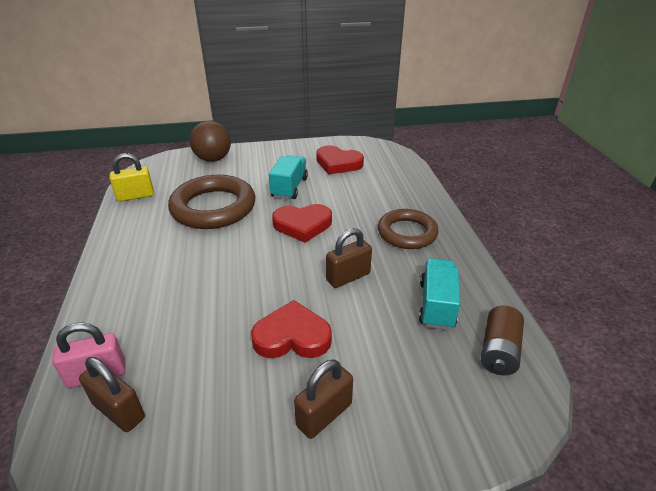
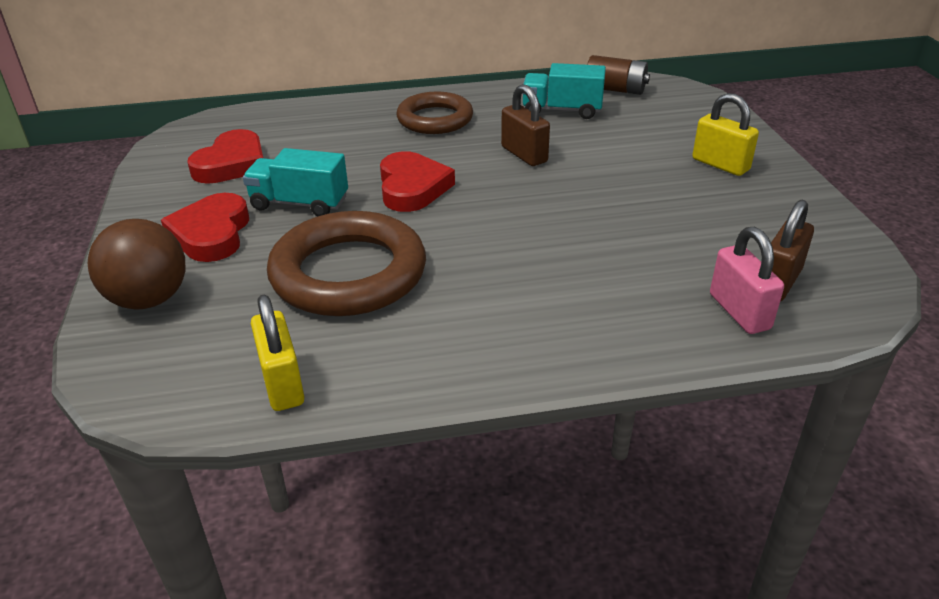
camera: 90 degrees left, 0 degrees up
(292, 336) = (630, 184): red heart -> red heart (211, 234)
(324, 414) = (720, 165): brown padlock -> yellow padlock

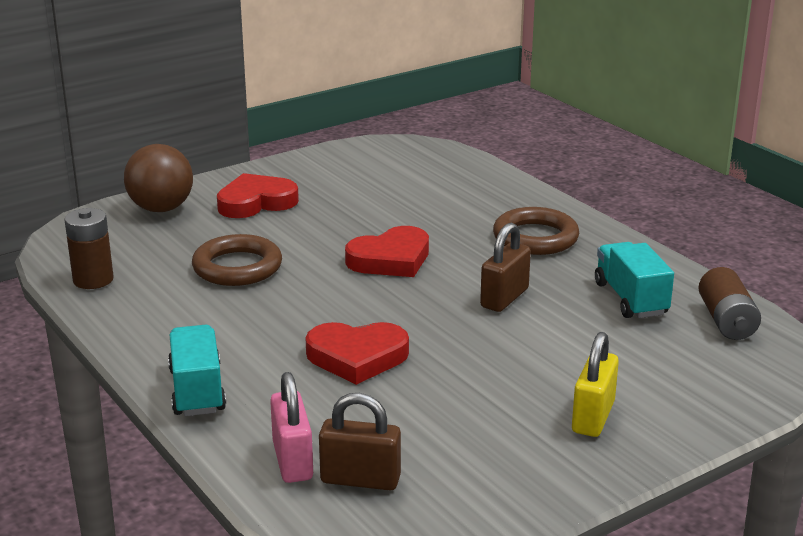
camera: 65 degrees right, 10 degrees down
(232, 164) = (365, 177): red heart -> red heart (357, 357)
(282, 383) = (93, 280): yellow padlock -> brown battery
(299, 203) = (325, 221): turquoise truck -> turquoise truck (197, 391)
(348, 273) = (237, 267): brown ring -> brown ring, size x0.66
(739, 312) = (292, 461): pink padlock -> pink padlock turned 60 degrees counterclockwise

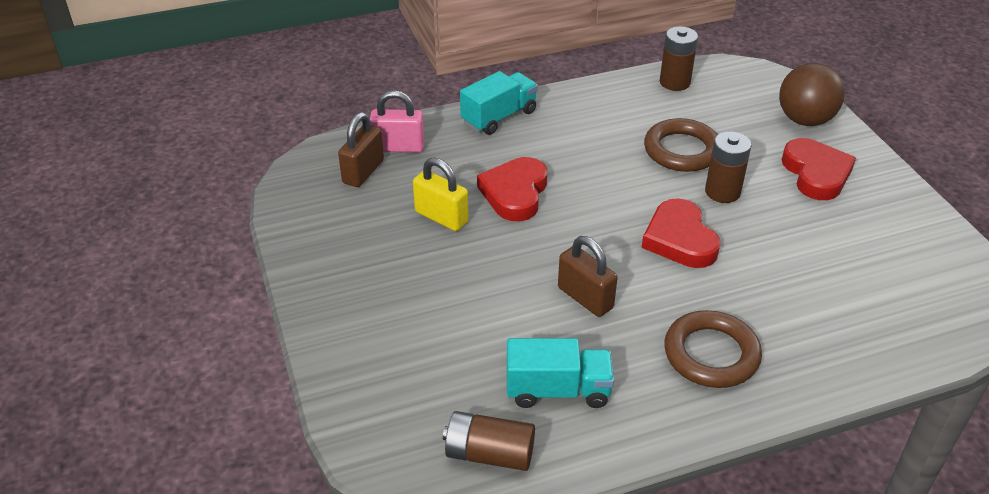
camera: 105 degrees right, 15 degrees up
(197, 391) = (499, 117): turquoise truck -> turquoise truck turned 45 degrees counterclockwise
(304, 243) = (722, 192): none -> brown battery
(593, 417) = (375, 301): yellow padlock -> yellow padlock (441, 217)

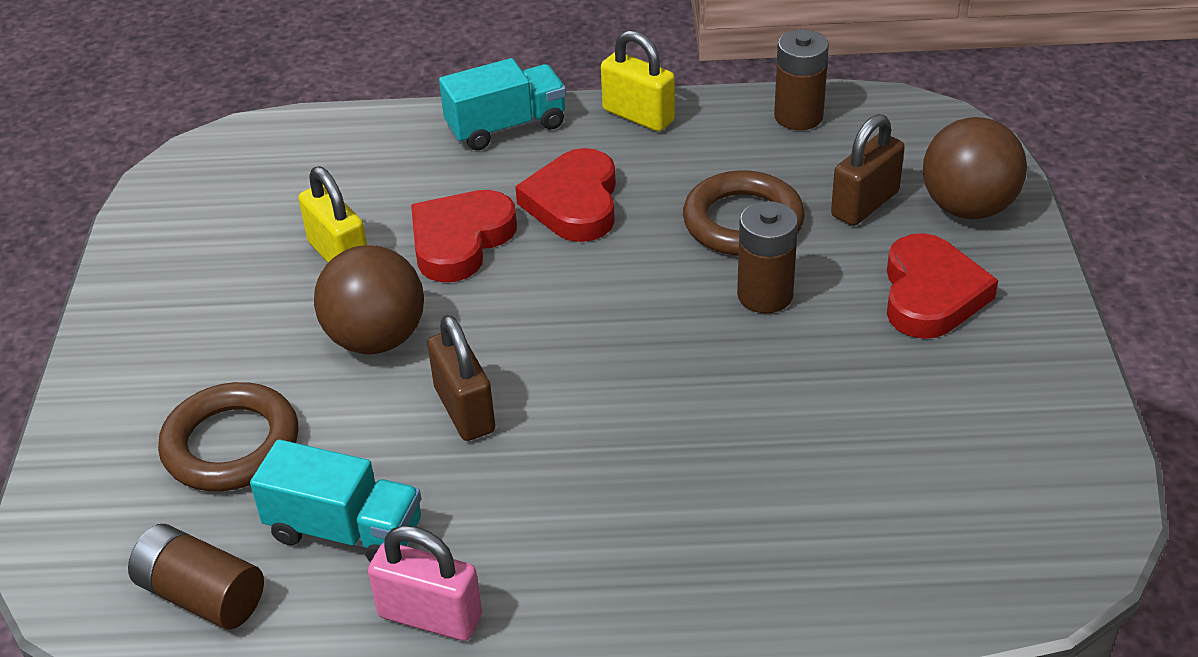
camera: 20 degrees right, 0 degrees up
(363, 172) = (275, 173): brown padlock -> brown padlock (865, 204)
(398, 147) = (342, 147): pink padlock -> pink padlock (430, 616)
(500, 265) = (376, 339): none -> brown ball
(578, 97) = (638, 116): none -> yellow padlock
(680, 239) = (654, 353): red heart -> red heart (574, 203)
(711, 354) = (593, 530): brown ring -> brown ring (231, 445)

